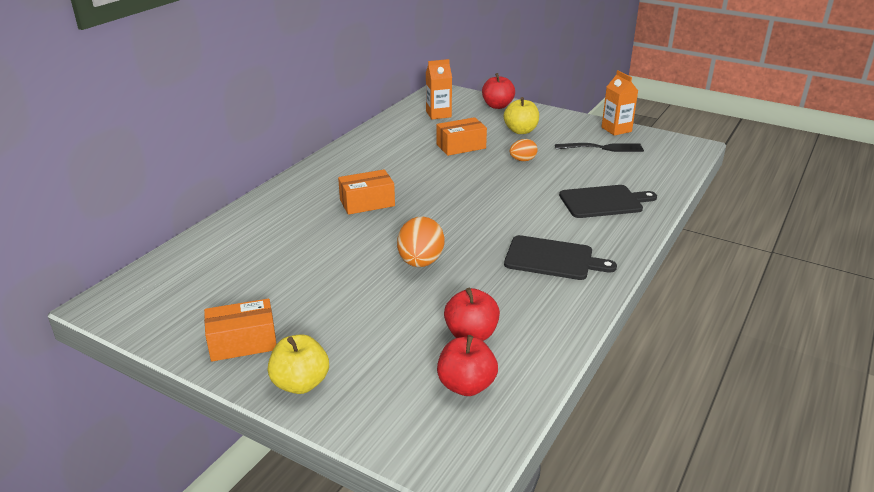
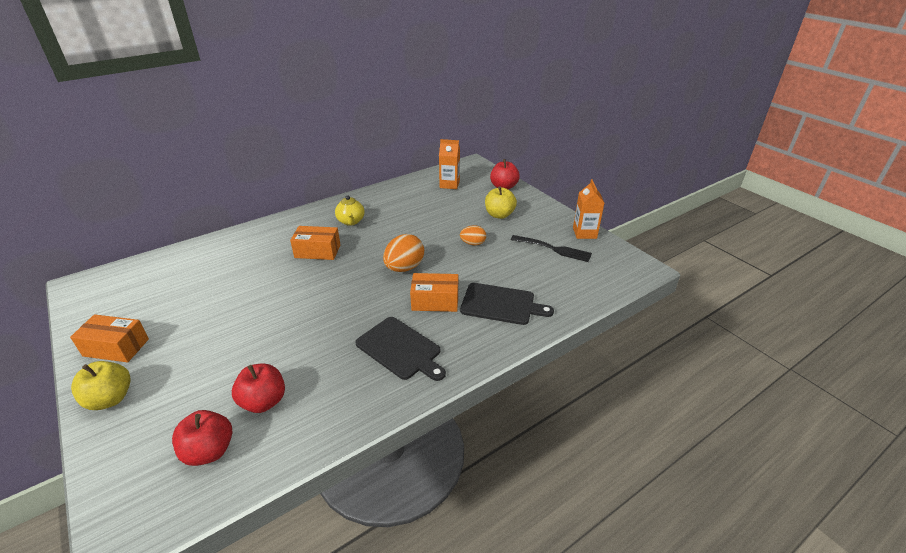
camera: 25 degrees right, 5 degrees up
(371, 169) = (351, 221): none -> yellow teapot
(420, 262) = (299, 318): orange egg -> orange egg (404, 268)
(461, 146) = (437, 218): orange box -> orange box (435, 301)

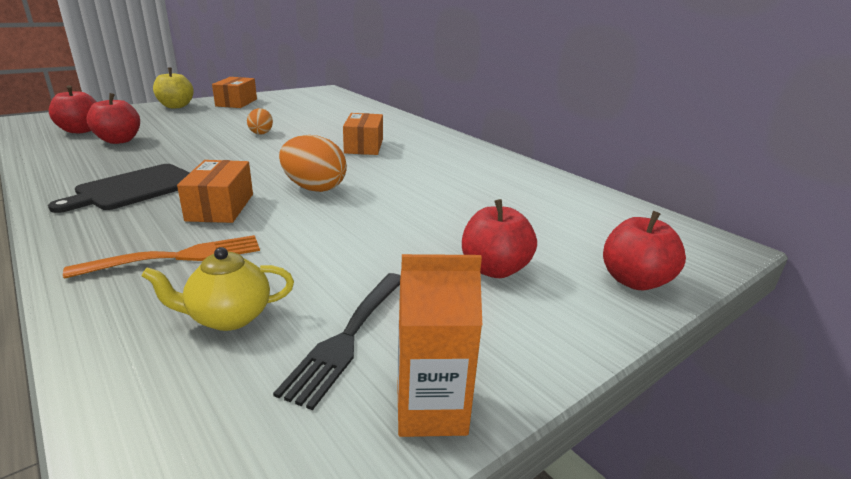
camera: 85 degrees right, 10 degrees down
(351, 221) = (437, 158): yellow teapot -> yellow teapot (228, 317)
(449, 184) = (596, 220): orange carton -> none
(473, 243) = (377, 238): orange egg -> orange egg (261, 133)
(499, 215) = (494, 269): yellow apple -> red apple
(501, 304) = (176, 257): black cutting board -> orange fork

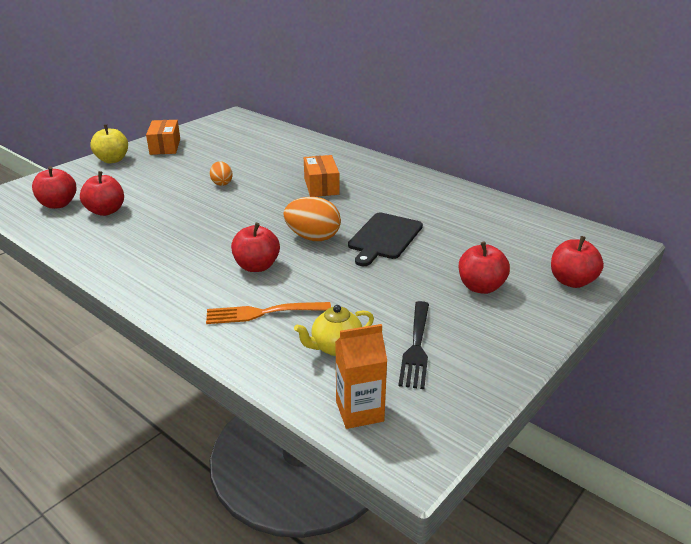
camera: 10 degrees left, 5 degrees up
(135, 188) = (174, 259): black cutting board -> black cutting board (384, 238)
(176, 257) = (264, 313): orange fork -> orange fork turned 150 degrees counterclockwise
(220, 207) = (257, 266): orange box -> red apple
(431, 410) = (486, 378): orange carton -> orange carton (359, 411)

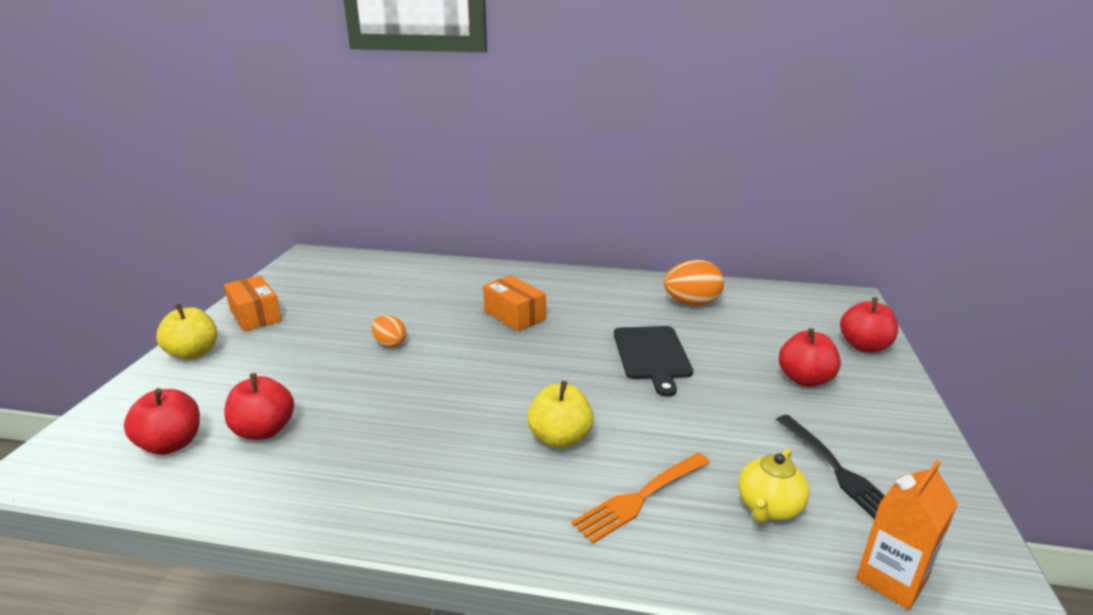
camera: 30 degrees left, 5 degrees down
(257, 266) = (560, 438): red apple -> yellow apple
(313, 237) = (579, 379): orange egg -> orange egg (692, 303)

